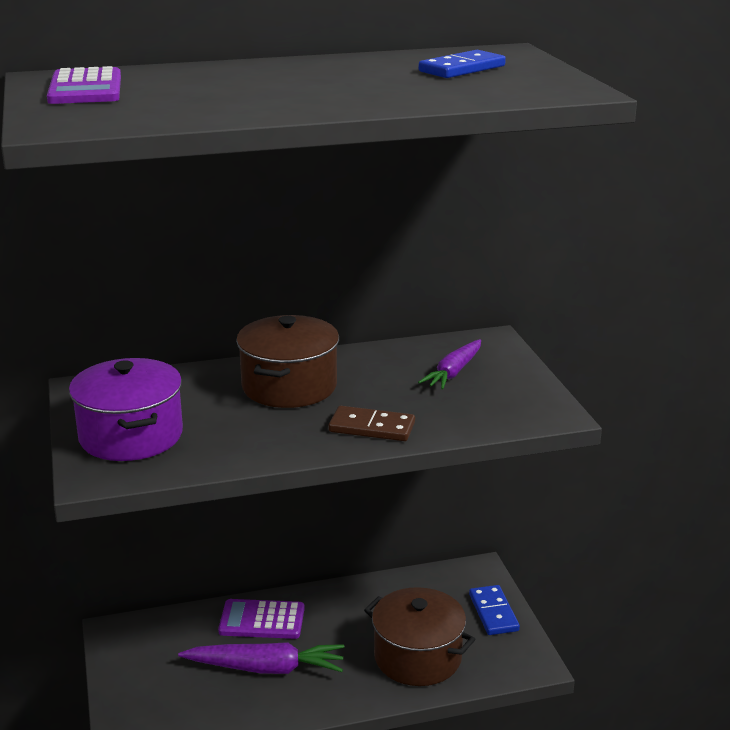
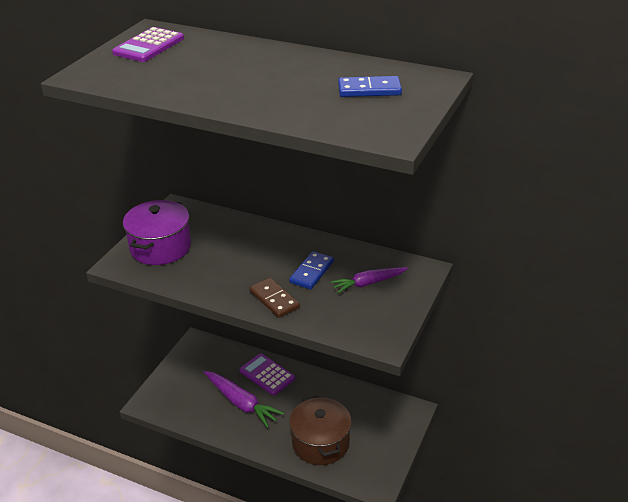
camera: 40 degrees right, 10 degrees up
(289, 386) = (269, 251): brown pot -> none
(493, 612) = (391, 441): blue domino -> blue domino (312, 272)

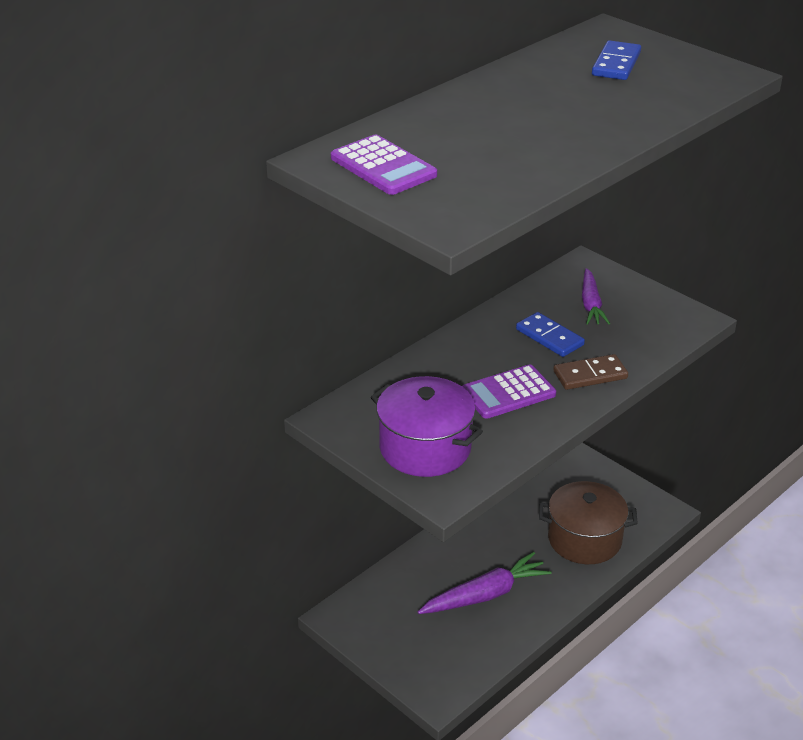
camera: 70 degrees left, 0 degrees up
(267, 374) = (444, 558): purple calculator -> purple calculator (508, 393)

